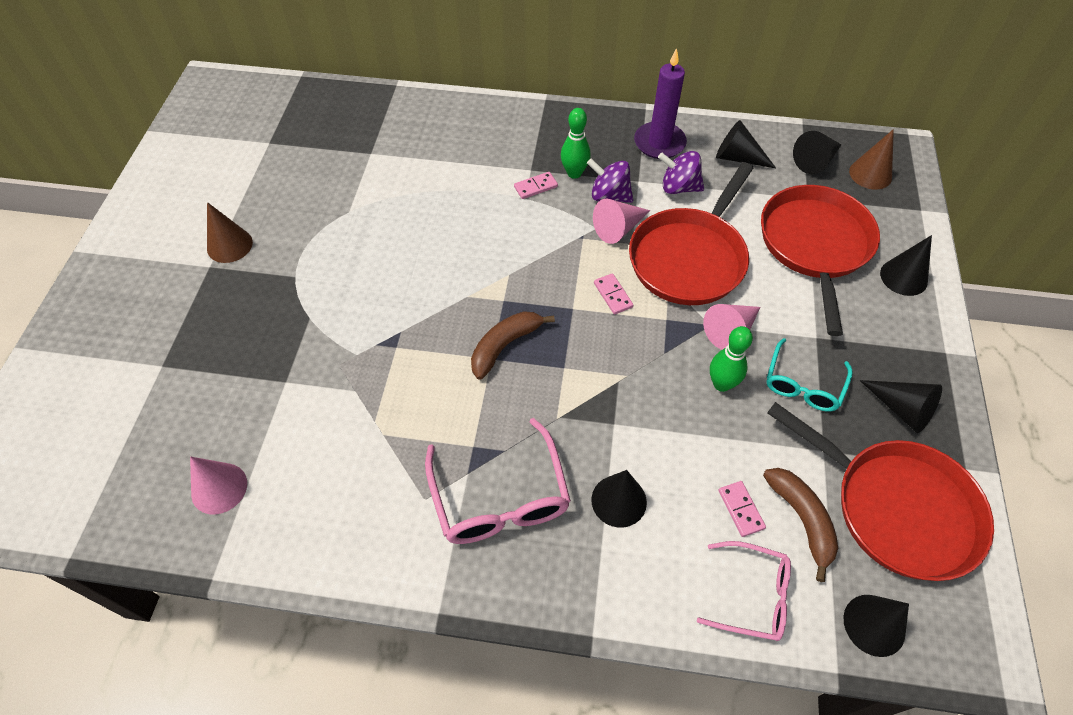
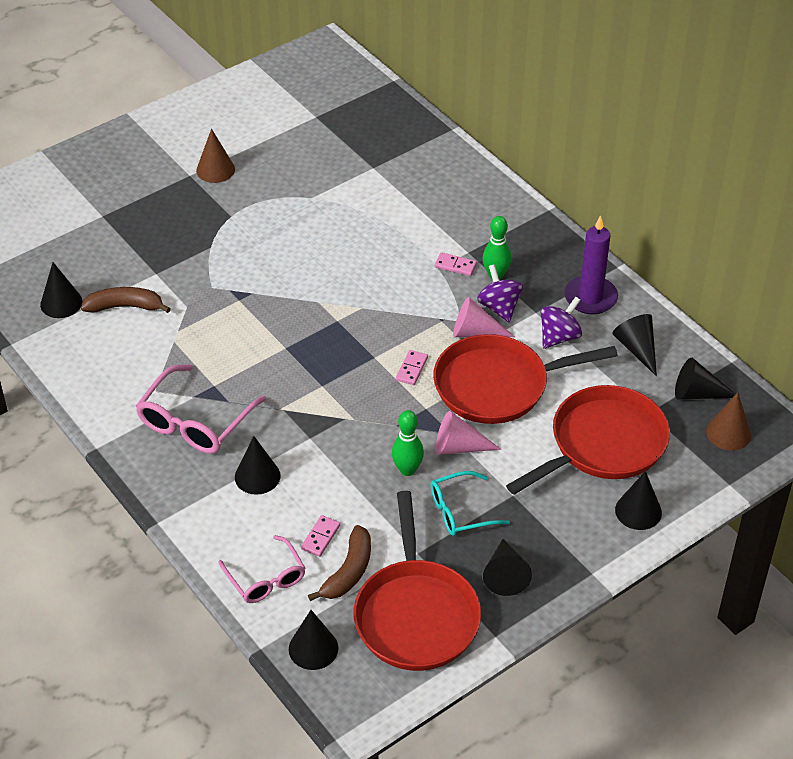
camera: 45 degrees right, 10 degrees down
(219, 488) = (61, 303): pink cone -> black cone
(504, 346) = (303, 347): brown banana -> brown banana (125, 307)
(679, 187) = (559, 337): purple spinning top -> purple spinning top turned 75 degrees clockwise

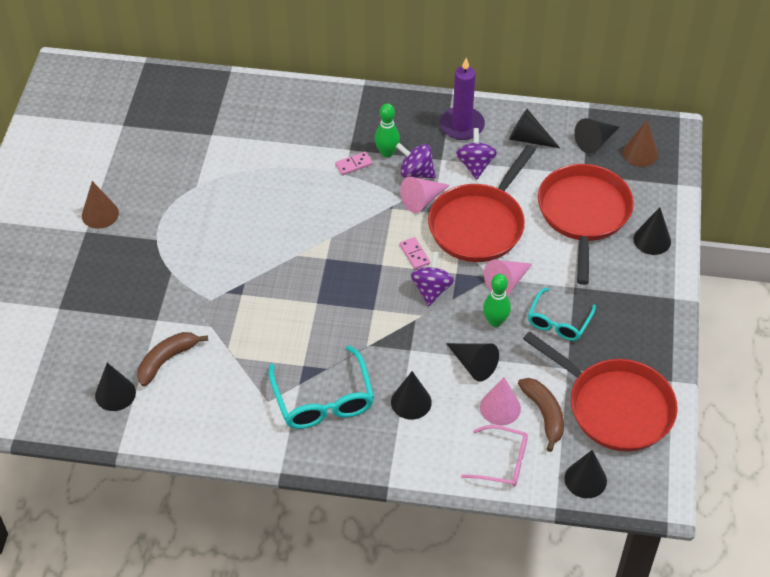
camera: 45 degrees left, 5 degrees up
(195, 421) = (323, 399): pink glasses -> turquoise glasses
(320, 537) = (500, 408): pink domino -> pink cone
(388, 406) = (431, 290): none -> purple spinning top
(505, 575) = (631, 339): black cone -> black cone (473, 364)

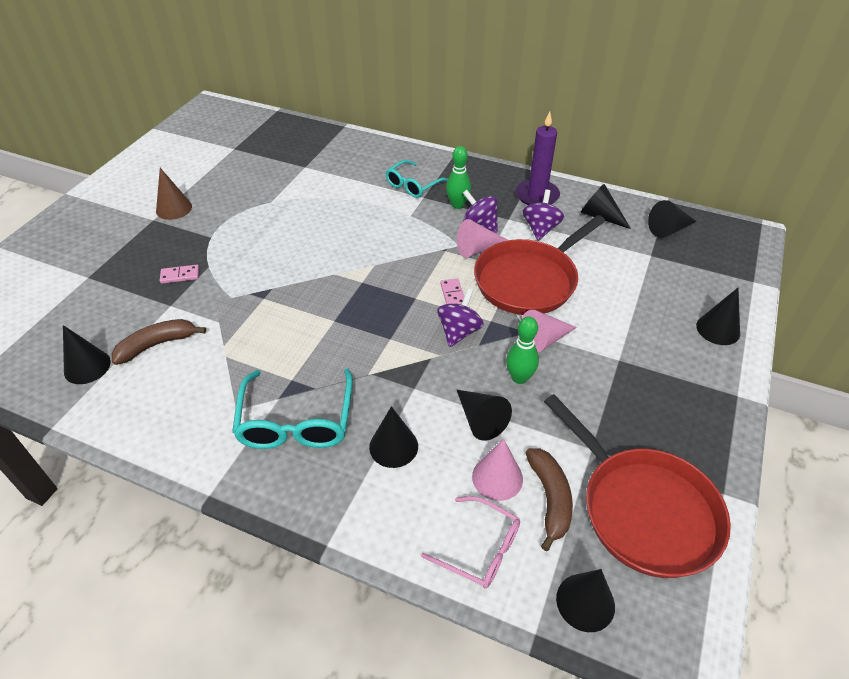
camera: 15 degrees right, 5 degrees down
(354, 164) = (422, 209): pink domino -> pink domino (180, 275)
(558, 321) = (593, 393): turquoise glasses -> turquoise glasses (413, 185)
(583, 214) = (644, 291): red pan -> none
(640, 153) = (715, 247): brown cone -> none

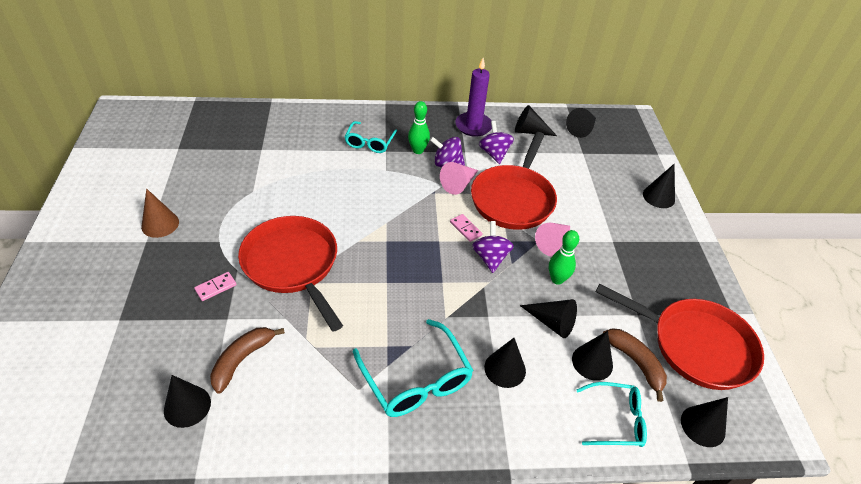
camera: 30 degrees left, 0 degrees up
(259, 277) = (292, 265): none -> red pan
(480, 549) = (616, 420): pink glasses -> turquoise glasses
(497, 477) = (592, 362): pink cone -> black cone

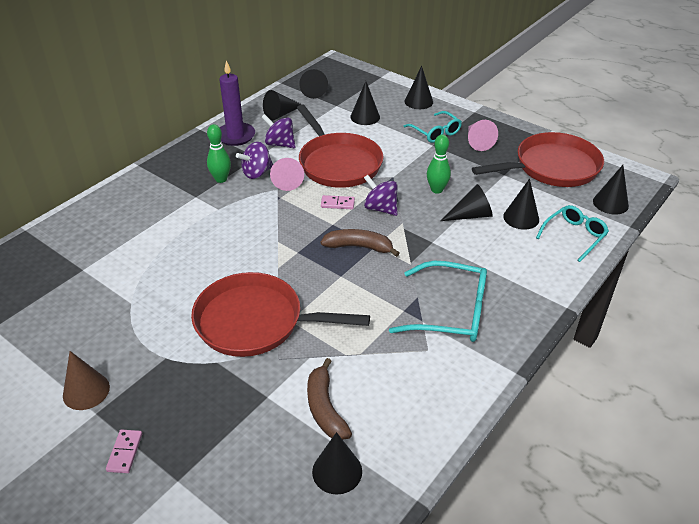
camera: 45 degrees left, 5 degrees down
(216, 287) = (221, 387): pink domino -> pink domino (125, 452)
(370, 142) = (173, 199): turquoise glasses -> turquoise glasses (435, 132)
(505, 369) = (486, 261): black cone -> black cone (365, 117)
(554, 243) = (404, 171): pink cone -> pink cone (477, 142)
(635, 363) = (540, 200): brown banana -> brown banana (359, 247)

